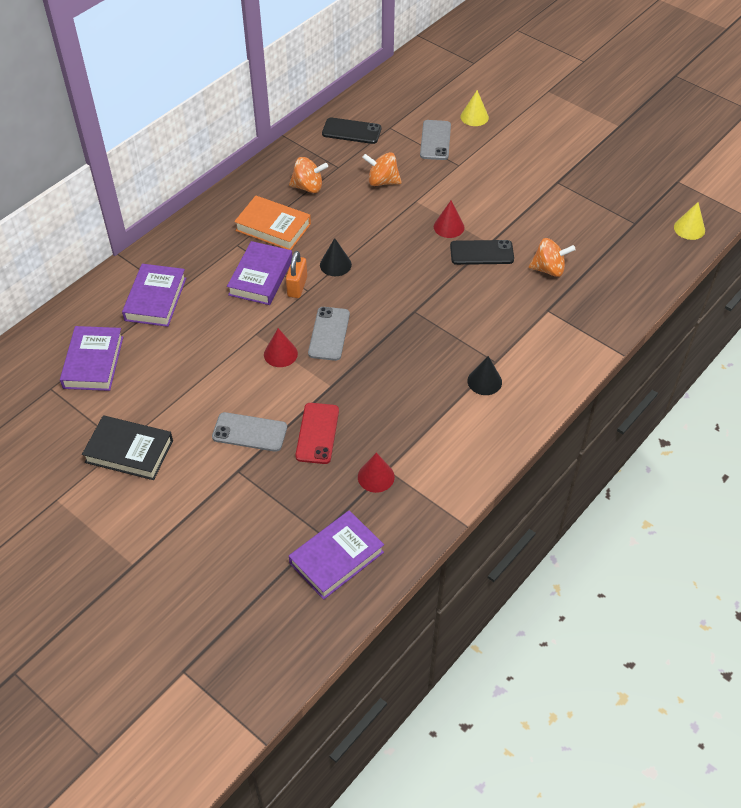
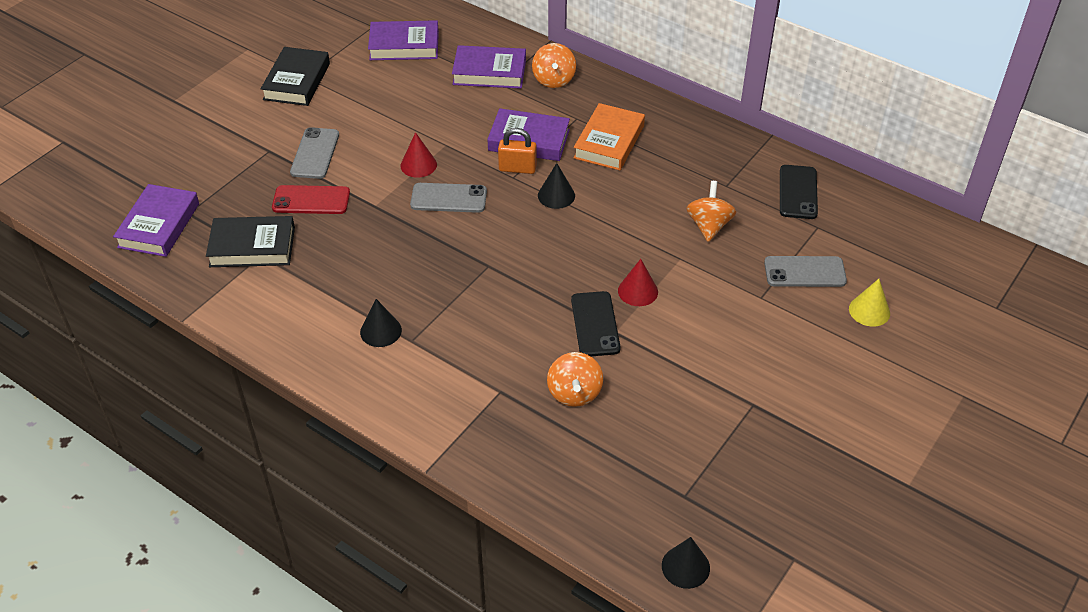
camera: 85 degrees right, 5 degrees down
(308, 187) = (683, 163): orange spinning top -> orange spinning top (553, 80)
(336, 558) = (159, 225): purple book -> purple book turned 60 degrees clockwise
(376, 476) = (252, 247): red cone -> black book
(689, 228) = (685, 567): yellow cone -> black cone

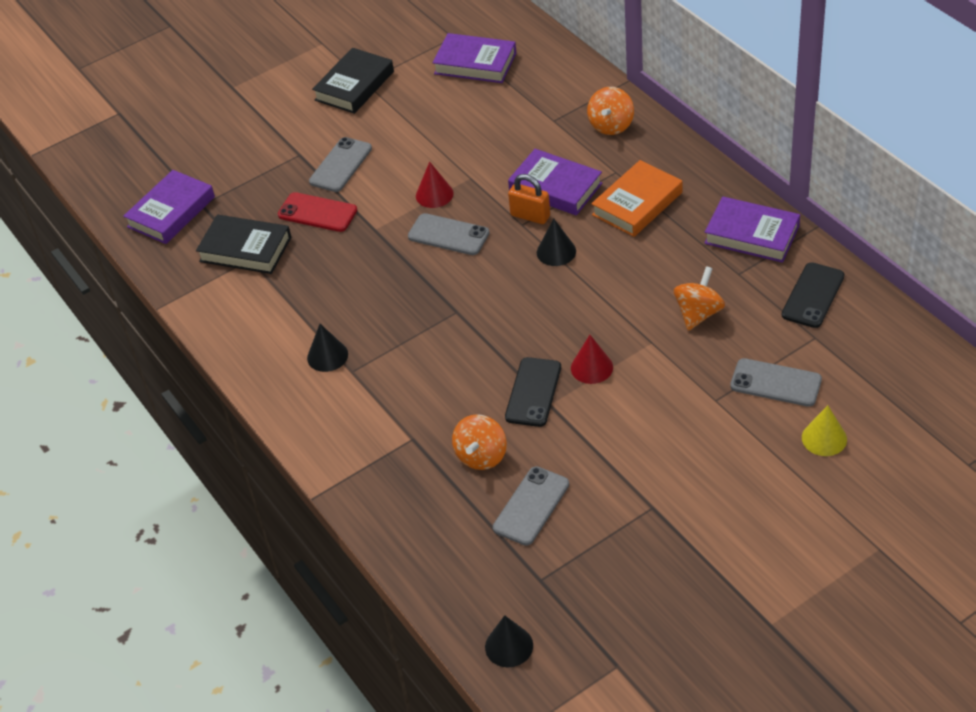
camera: 25 degrees right, 0 degrees up
(489, 72) = (548, 106): purple book -> purple book (751, 235)
(643, 429) = (531, 506): none -> grey phone

